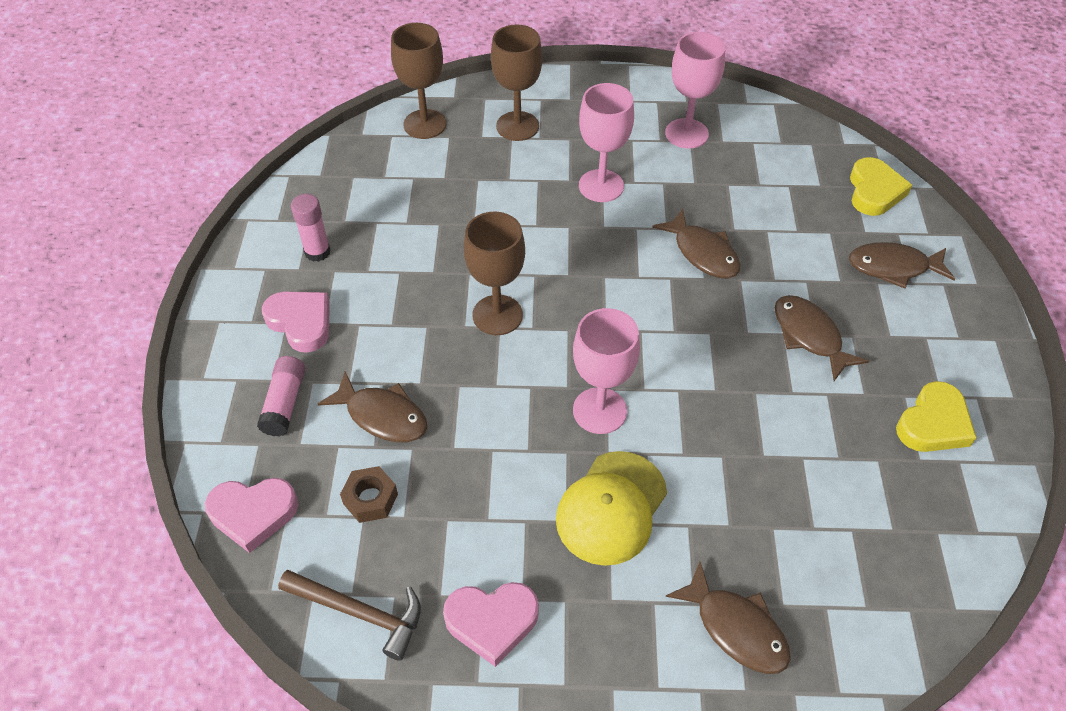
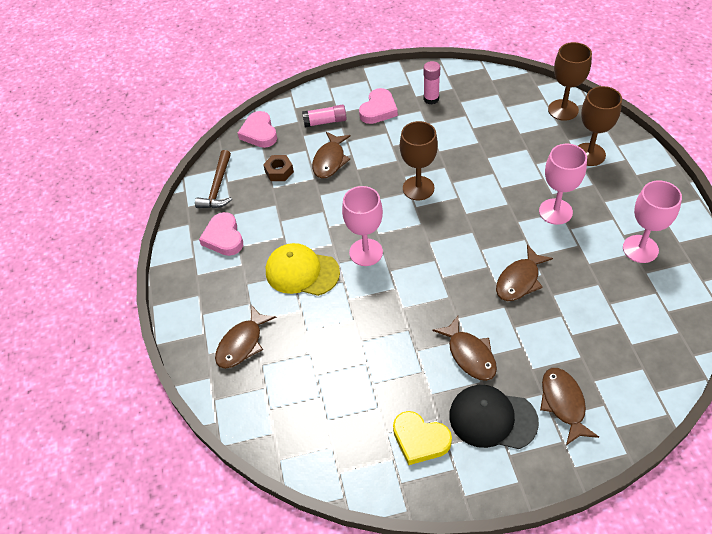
camera: 80 degrees right, 0 degrees up
(809, 336) = (469, 354): brown fish -> brown fish turned 105 degrees clockwise
(874, 191) = (645, 383): yellow heart -> none
(908, 339) = (492, 418): none -> black cap

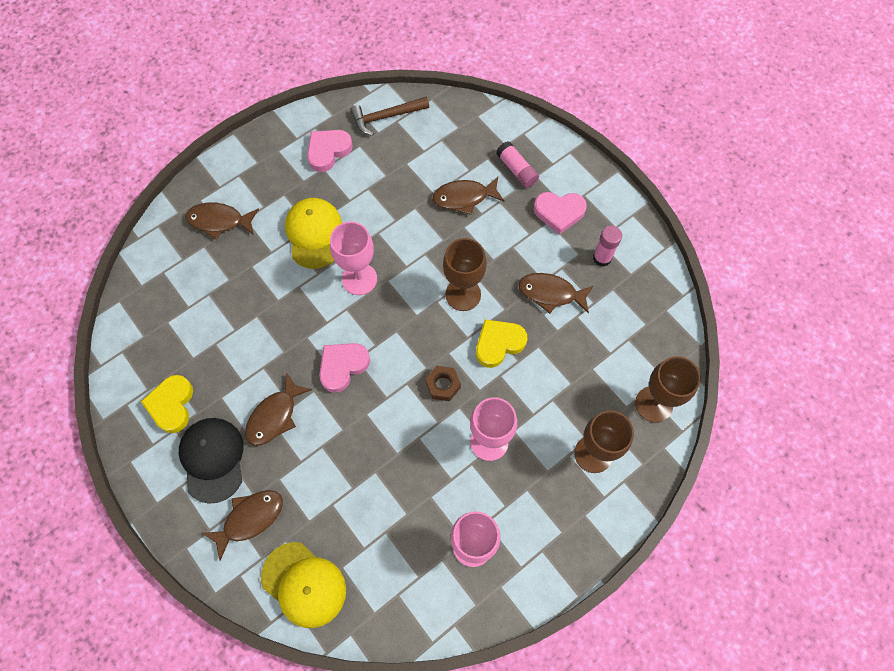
camera: 60 degrees right, 15 degrees up
(259, 133) = (472, 118): pink heart -> pink heart (342, 366)
(279, 171) = (429, 159): brown nut -> brown nut (443, 385)
(473, 180) = (498, 344): none -> yellow heart
(519, 280) = (381, 434): brown fish -> brown fish (551, 293)
(639, 377) = (304, 584): none -> yellow cap

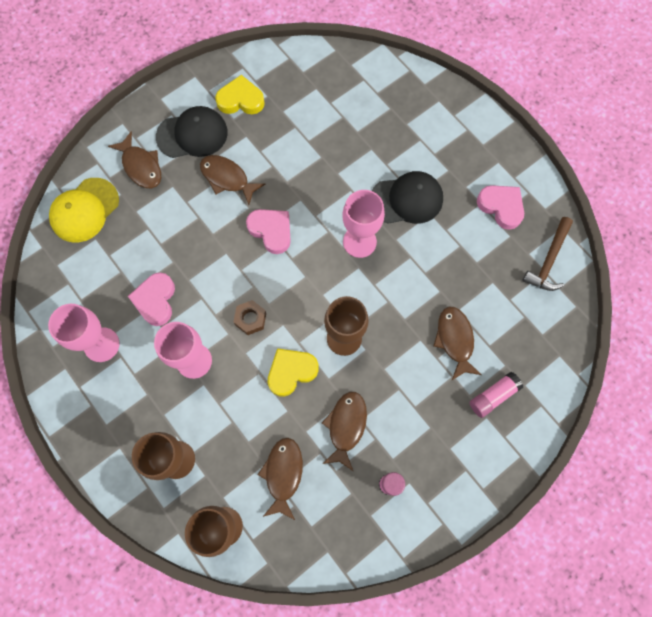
camera: 90 degrees right, 5 degrees up
(219, 221) = (417, 118): brown fish -> brown fish (283, 474)
(314, 234) = (406, 199): yellow cap -> black cap
(386, 117) = (548, 260): brown hammer -> brown hammer turned 135 degrees counterclockwise
(498, 344) = (291, 372): yellow heart -> yellow heart turned 90 degrees counterclockwise
(559, 212) = (442, 440): pink heart -> pink heart (155, 300)

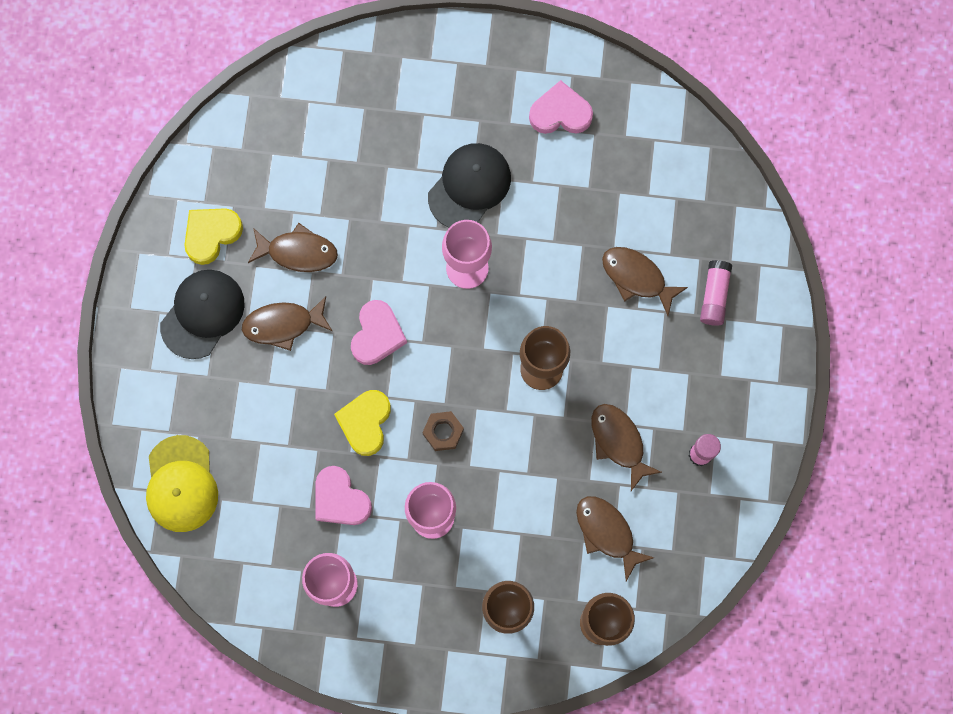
camera: 45 degrees left, 5 degrees up
(141, 166) = (187, 392): brown fish -> brown fish (298, 252)
(271, 231) = (377, 335): pink heart -> pink heart turned 105 degrees clockwise
(291, 372) = (526, 442): yellow heart -> yellow heart (365, 422)
(548, 260) = (648, 126): brown hammer -> none

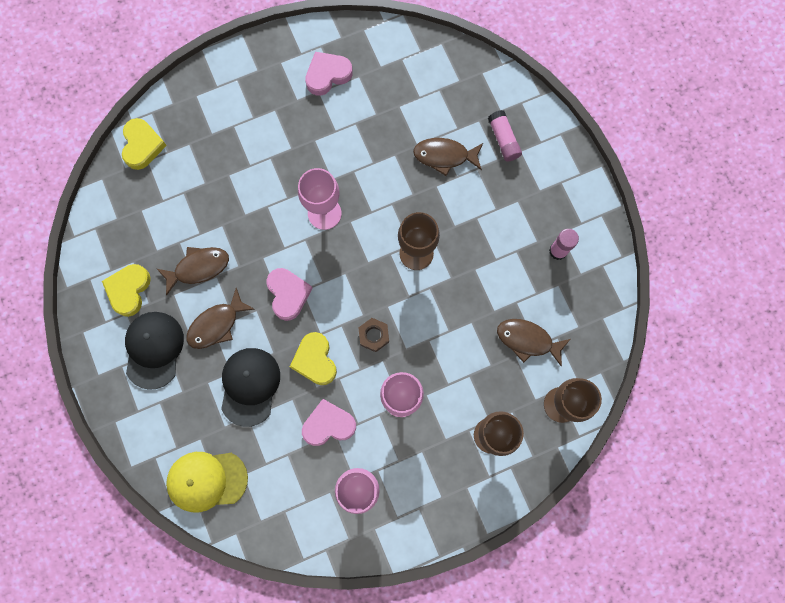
camera: 30 degrees left, 0 degrees up
(181, 484) = (207, 480): yellow cap -> yellow cap turned 120 degrees clockwise
(313, 82) = (142, 145): none -> yellow heart
(340, 499) = (328, 424): pink heart -> pink heart turned 150 degrees clockwise
(469, 186) = (294, 157): black cap -> black cap (250, 386)
(619, 442) = (498, 273): brown fish -> none

